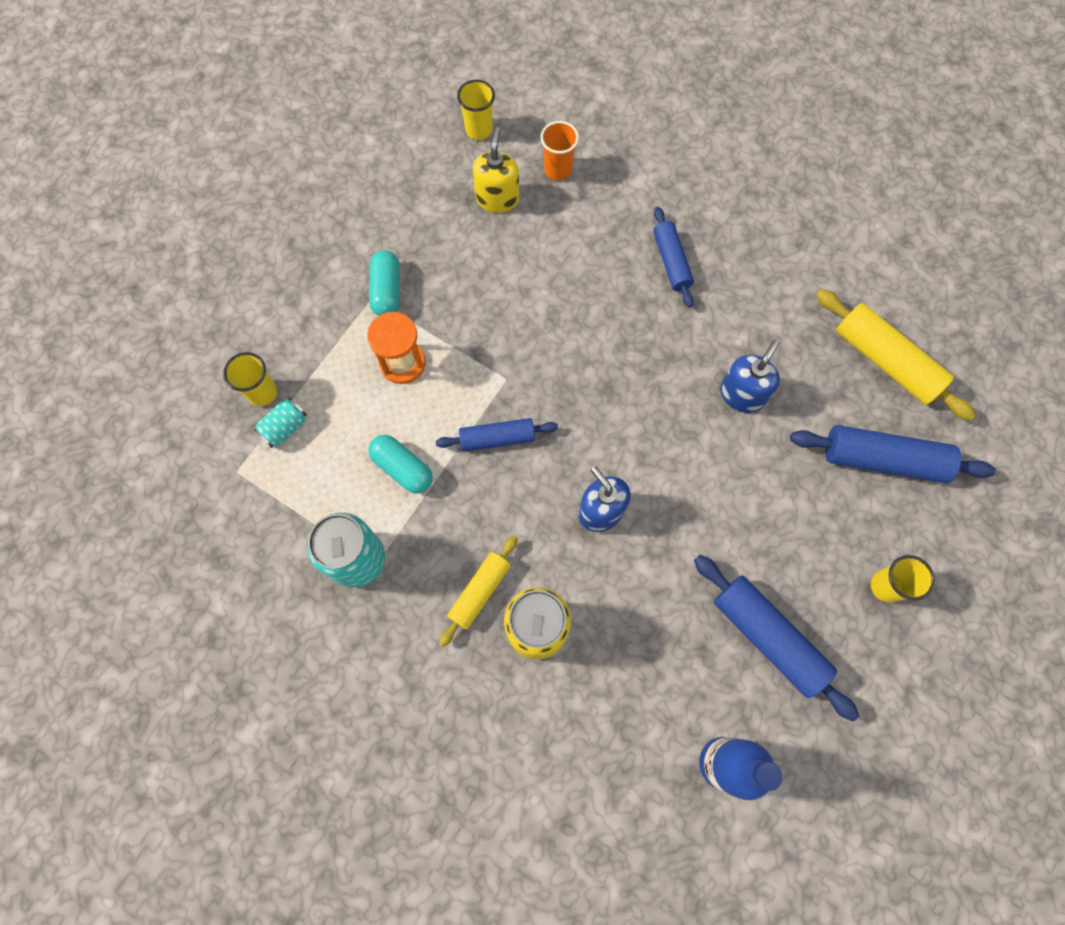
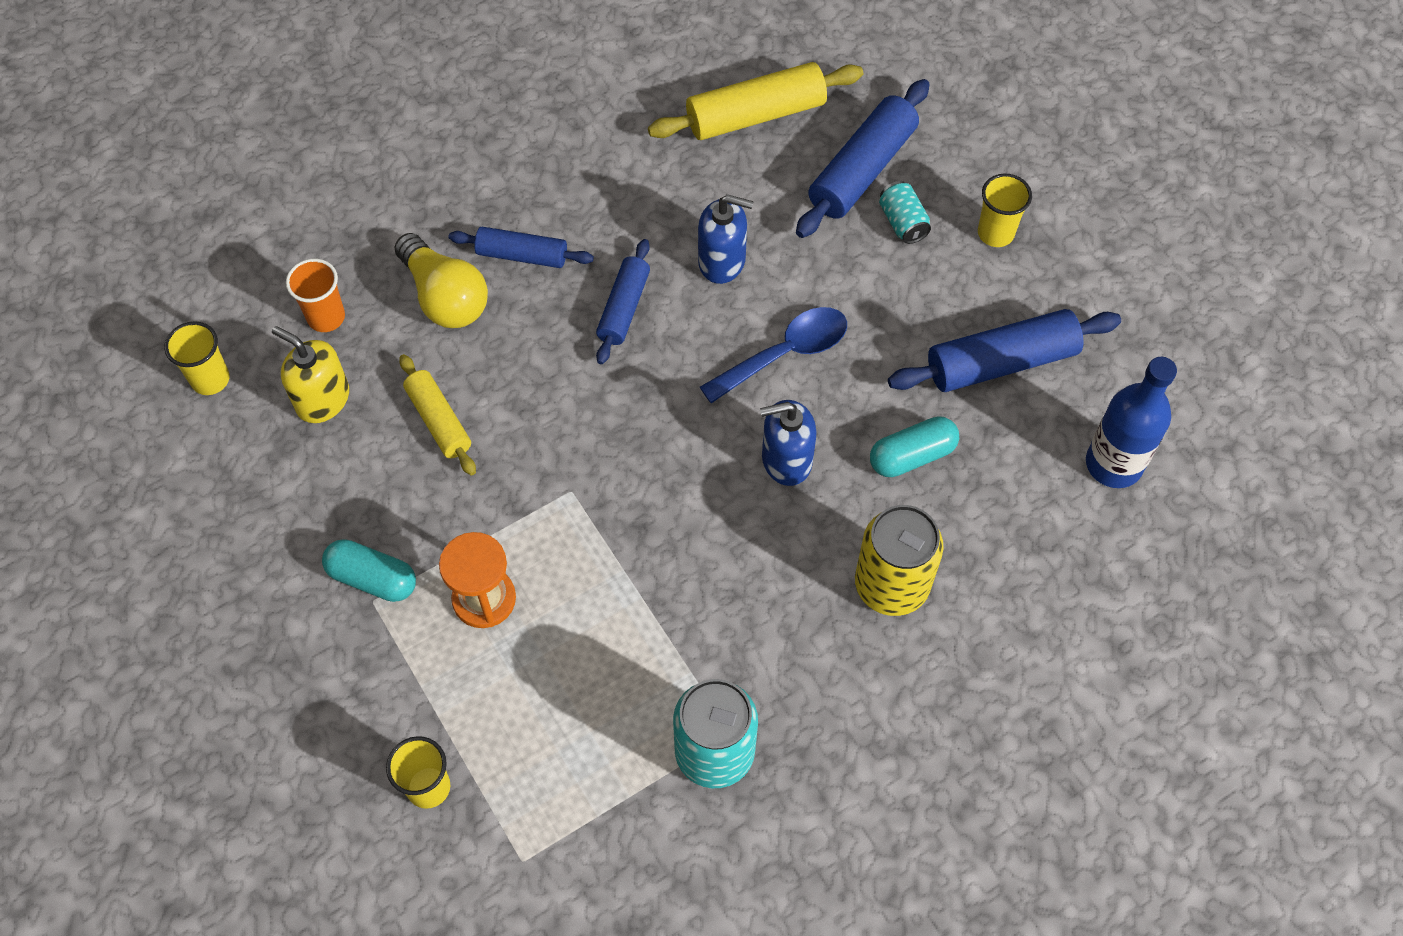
camera: 65 degrees left, 10 degrees down
(285, 427) = (493, 776): turquoise can -> turquoise can (903, 222)
(402, 468) = (624, 654): turquoise capsule -> turquoise capsule (912, 456)
(480, 592) = (820, 628): yellow rolling pin -> yellow rolling pin (439, 421)
(497, 438) = (641, 531): blue rolling pin -> blue rolling pin (623, 308)
(611, 231) = (445, 297): none -> yellow light bulb
(688, 472) = (785, 354): none -> blue spoon
(742, 394) = (722, 261): blue soap dispenser -> blue soap dispenser turned 135 degrees clockwise

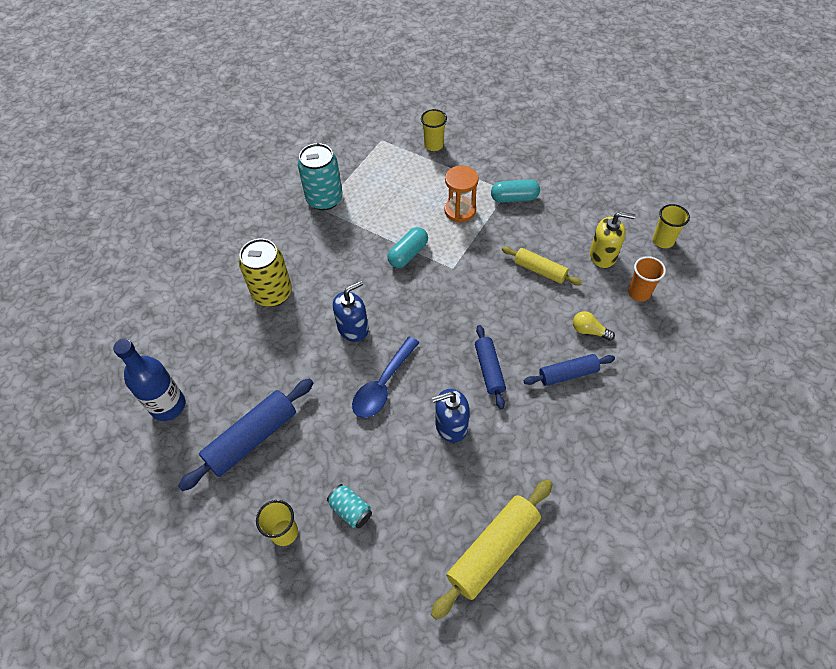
camera: 155 degrees right, 5 degrees down
(445, 297) = (589, 331): yellow light bulb -> yellow light bulb, size x0.53
(862, 170) = (396, 539): blue rolling pin -> none
(912, 456) = (286, 360): turquoise capsule -> turquoise capsule (408, 254)

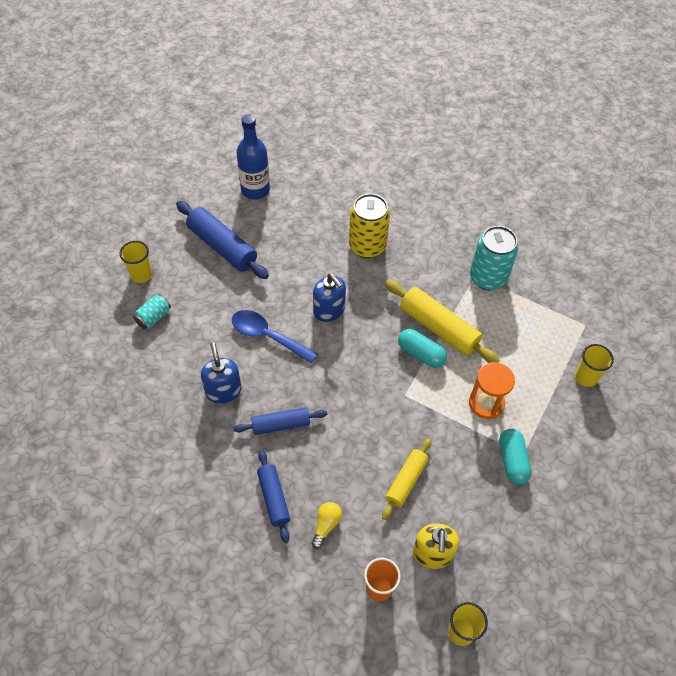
camera: 85 degrees right, 0 degrees up
(493, 550) = (105, 421): yellow rolling pin -> yellow rolling pin (438, 328)

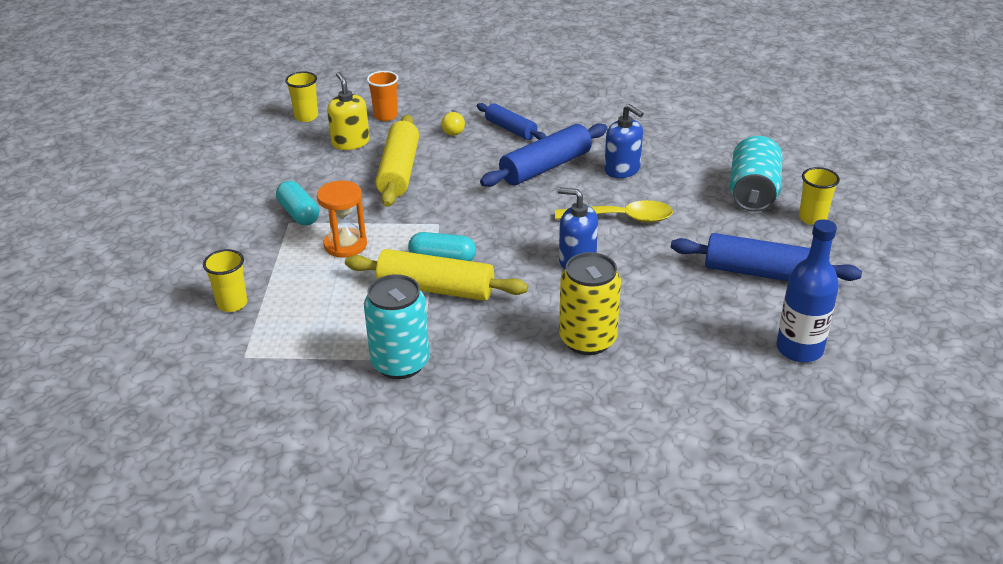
camera: 155 degrees right, 20 degrees down
(153, 317) = (753, 193): turquoise can -> turquoise can, size x1.89
(267, 336) = (622, 218): blue spoon -> yellow spoon
(281, 425) = (545, 167): blue rolling pin -> blue rolling pin, size x1.61
(406, 481) = (399, 171): yellow rolling pin -> yellow rolling pin, size x1.61

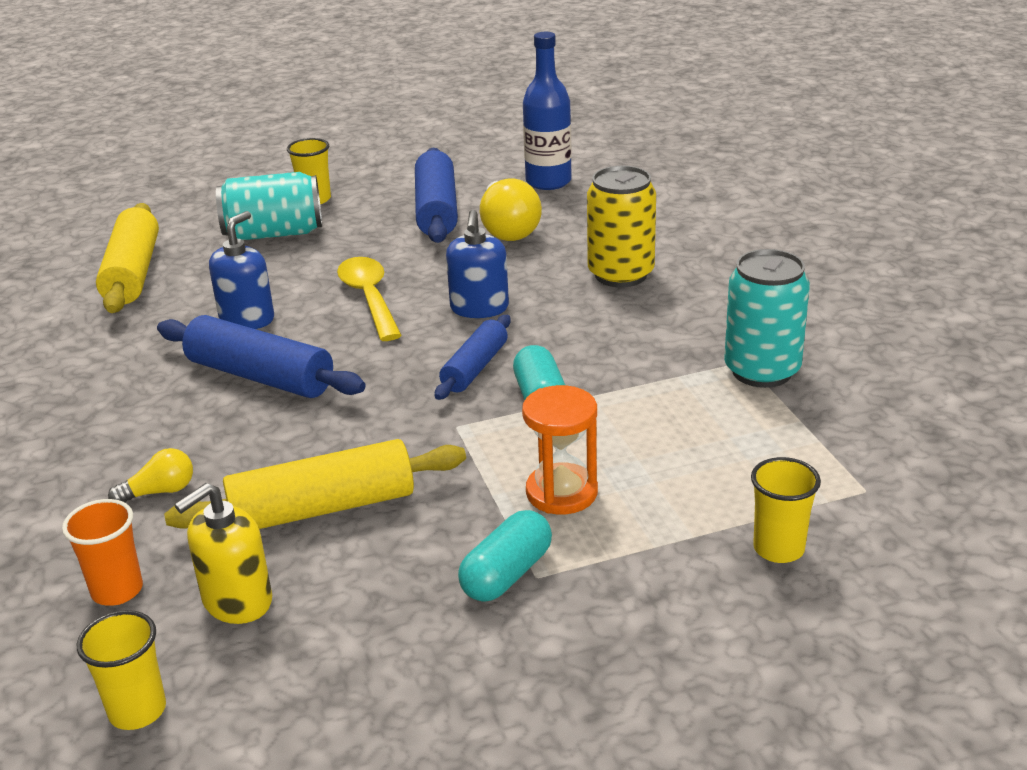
camera: 110 degrees left, 5 degrees down
(436, 288) = (605, 386): yellow rolling pin -> yellow rolling pin (132, 273)
(511, 129) = (146, 433): blue rolling pin -> blue rolling pin (474, 368)
(705, 302) = (508, 229): none -> yellow light bulb

